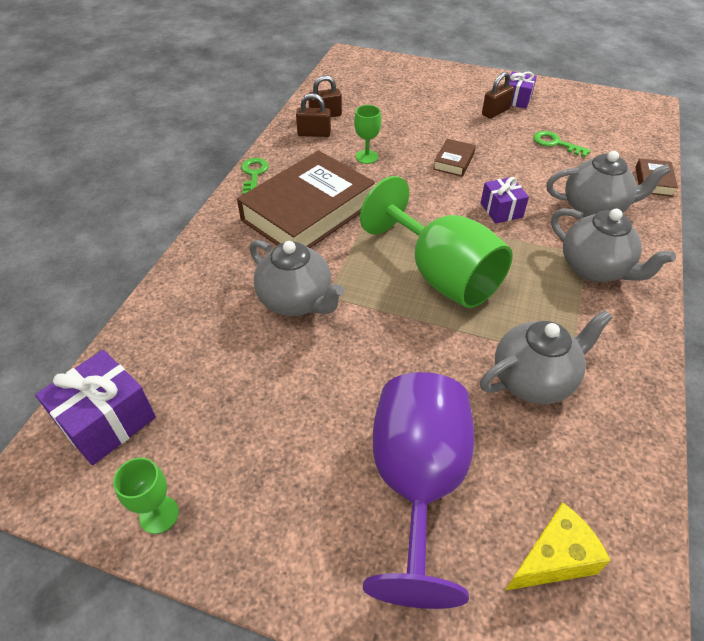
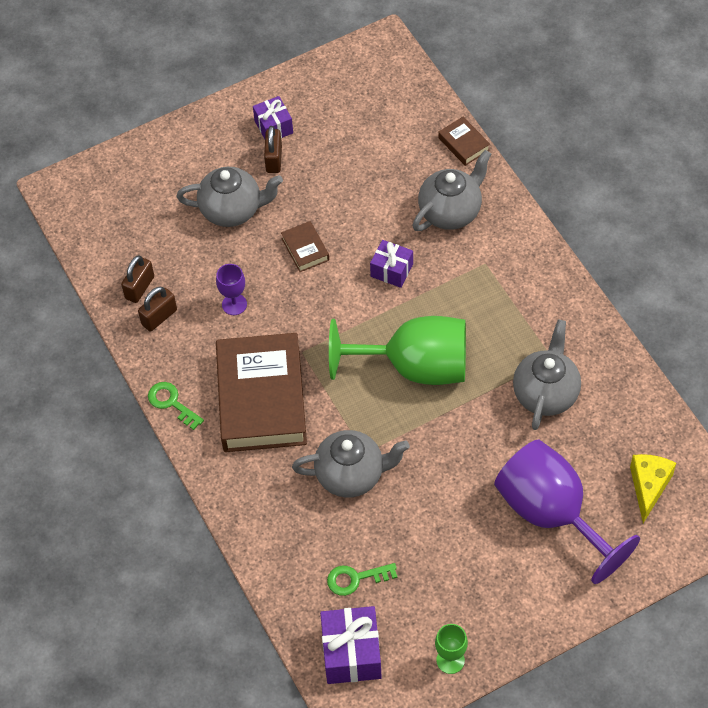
camera: 45 degrees left, 10 degrees up
(367, 157) = (234, 304): green goblet -> purple goblet
(555, 143) = (358, 160): green key -> green key (356, 579)
(594, 269) = (501, 271): grey teapot -> grey teapot (232, 210)

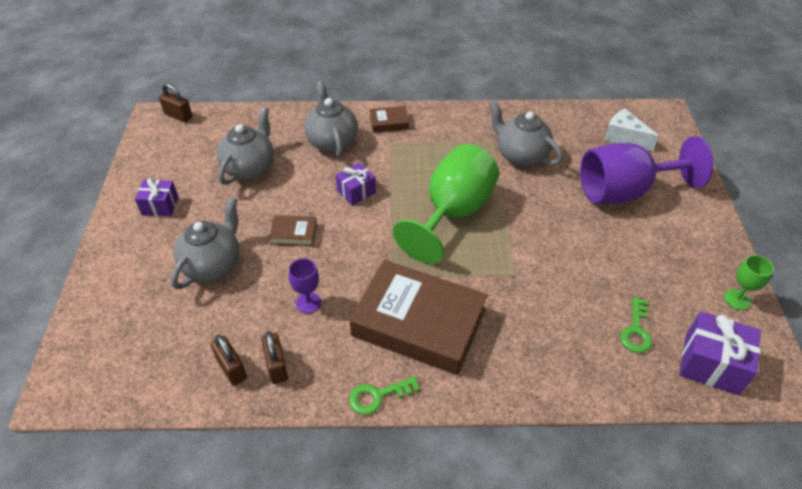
camera: 65 degrees left, 10 degrees down
(274, 159) = (190, 218): brown padlock -> brown padlock (178, 116)
(351, 475) = (531, 292): grey teapot -> grey teapot (250, 168)
(463, 144) = (281, 113): brown book -> brown book (389, 122)
(648, 487) = (624, 138): yellow cheese -> white cheese

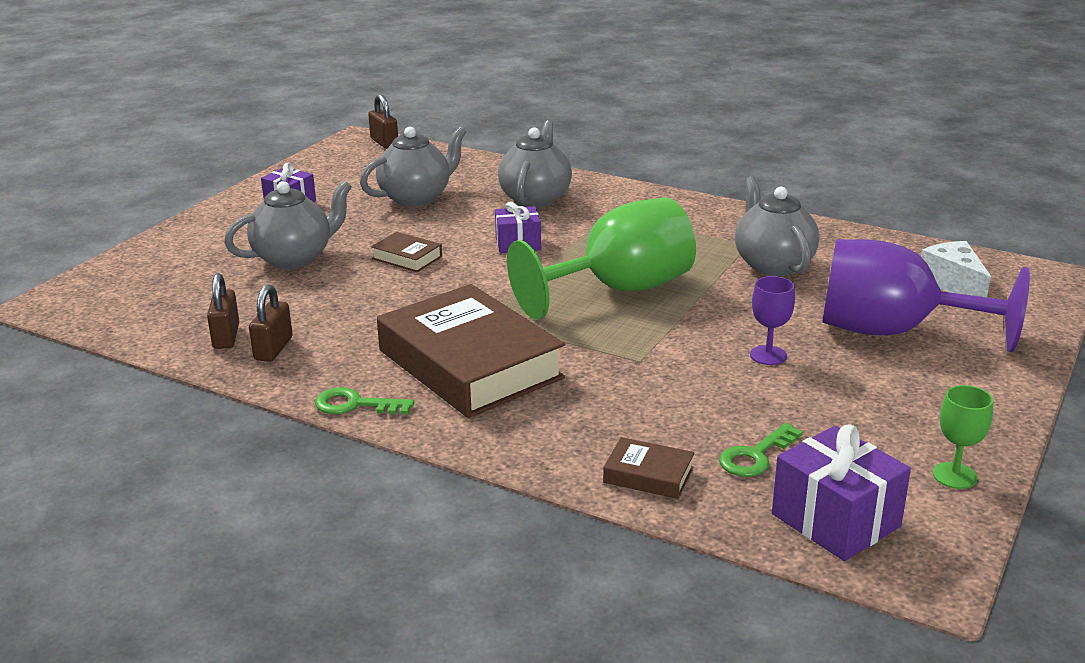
camera: 30 degrees right, 20 degrees down
(308, 303) = (362, 313): purple goblet -> purple goblet (768, 355)
(389, 122) = (625, 199): brown book -> brown book (648, 475)

